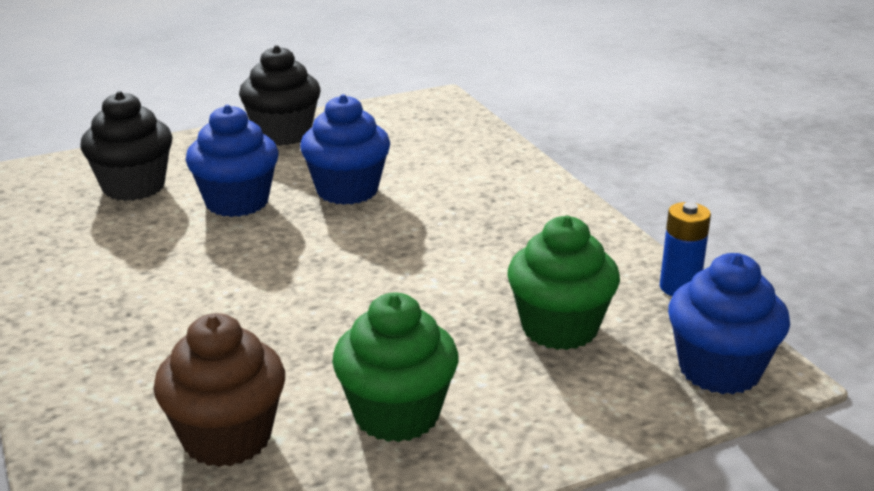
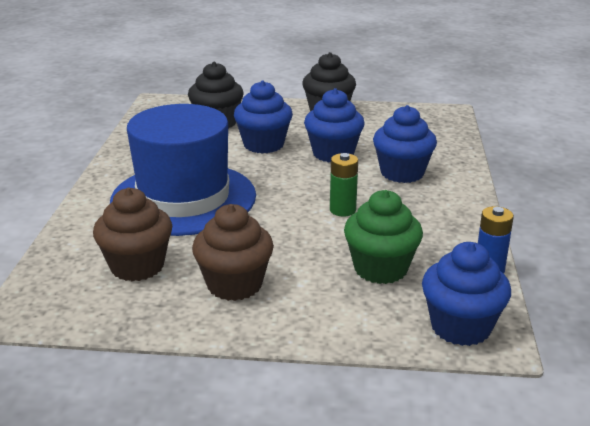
camera: 30 degrees right, 0 degrees up
(195, 313) = (183, 198): none -> blue hat
(396, 415) = (234, 285): green cupcake -> brown cupcake
(436, 264) = (342, 210): none -> green battery
(461, 194) = (402, 173): none -> blue cupcake

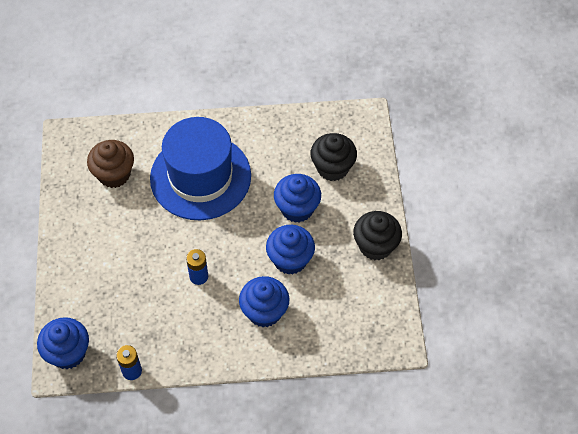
camera: 80 degrees right, 30 degrees up
(234, 285) = (100, 229): brown cupcake -> none
(342, 210) = (199, 276): green battery -> blue battery
(380, 269) = (125, 306): green cupcake -> none

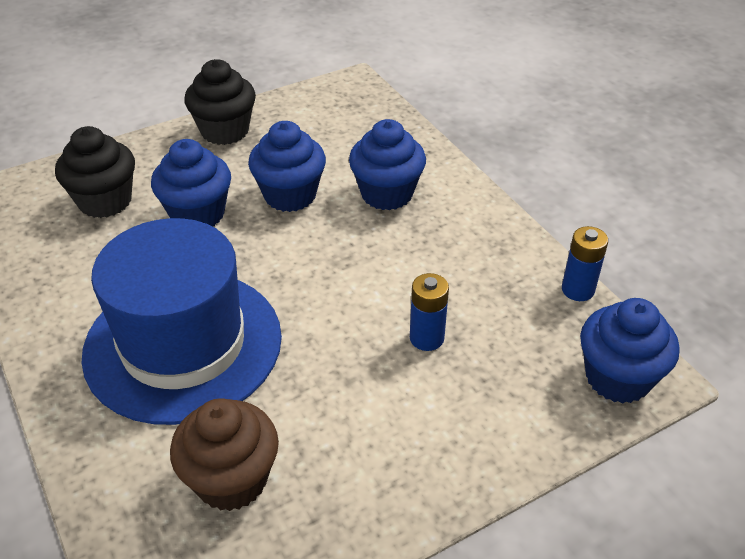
camera: 115 degrees left, 15 degrees down
(199, 276) = (376, 276): blue battery -> blue battery (426, 338)

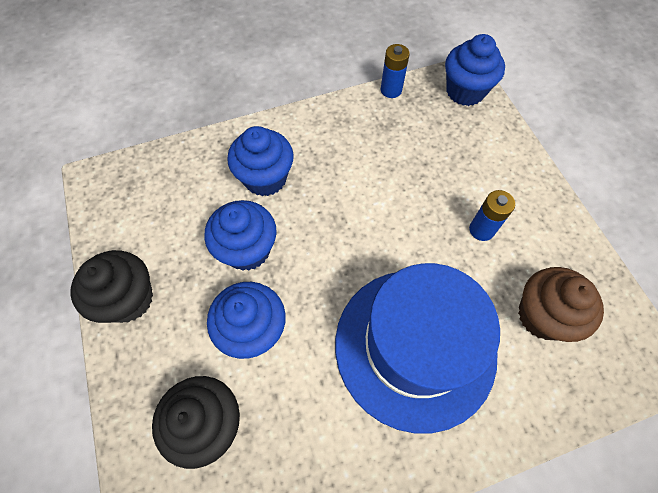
camera: 80 degrees left, 20 degrees up
(426, 338) = (424, 180): blue battery -> blue battery (481, 230)

